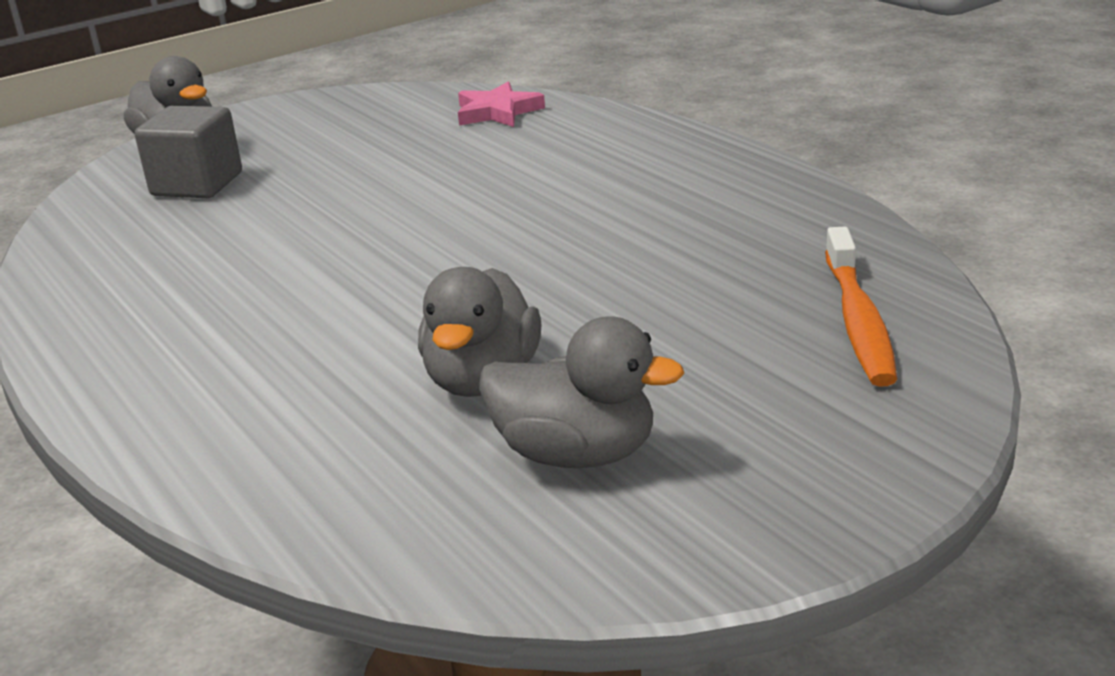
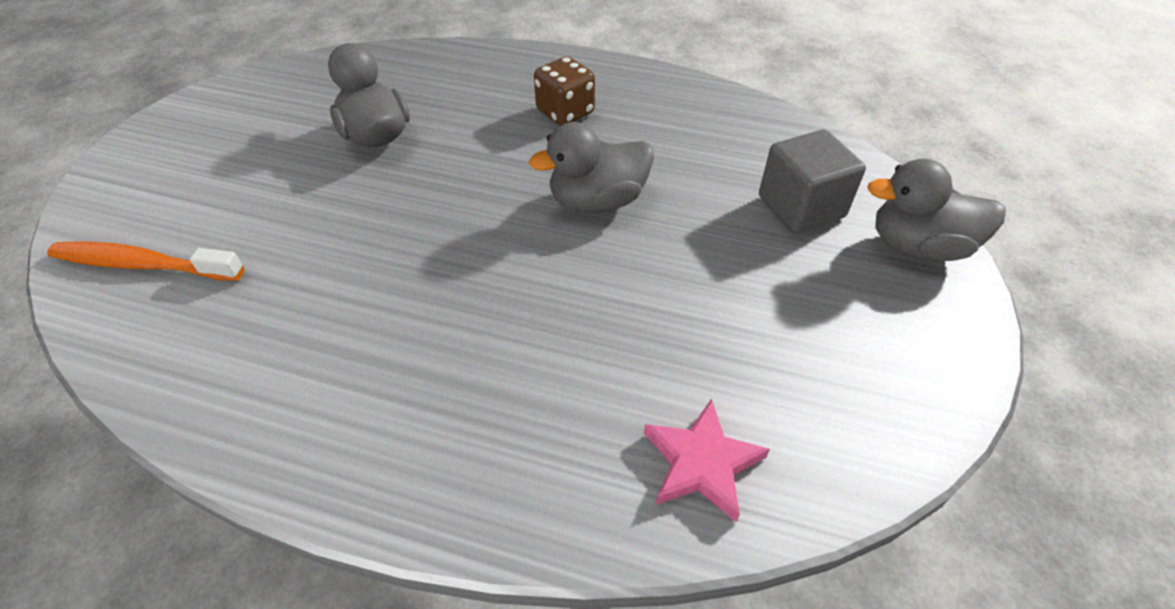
camera: 140 degrees right, 20 degrees up
(227, 327) = (565, 112): none -> brown dice
(576, 454) = (291, 117): grey duck -> grey duck (597, 201)
(858, 321) = (143, 264): orange toothbrush -> orange toothbrush turned 45 degrees counterclockwise

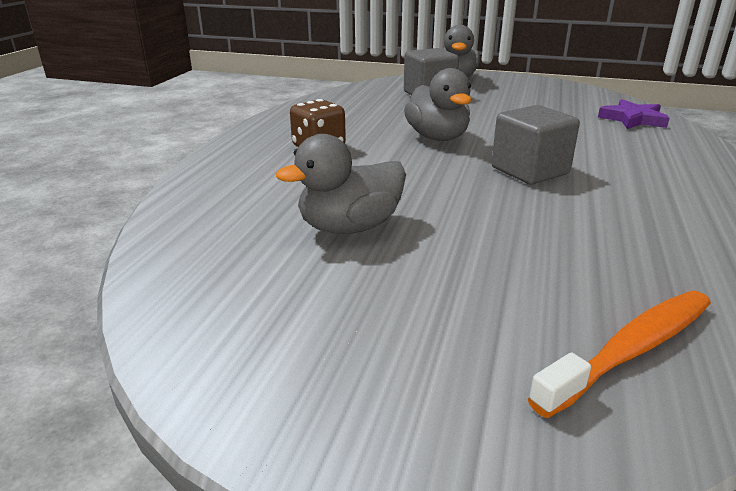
camera: 90 degrees left, 20 degrees down
(143, 264) = (631, 350): orange toothbrush -> orange toothbrush turned 135 degrees counterclockwise
(476, 269) = (529, 171): none -> grey cube
(702, 463) = (633, 119): pink star -> purple star

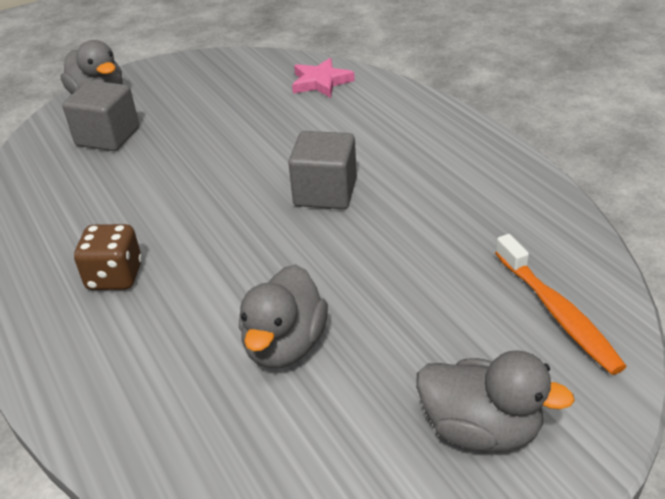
camera: 45 degrees left, 10 degrees up
(437, 137) = (203, 196): grey duck -> grey duck (481, 429)
(631, 350) = (557, 313): orange toothbrush -> orange toothbrush turned 150 degrees clockwise
(633, 119) = (321, 82): purple star -> pink star

